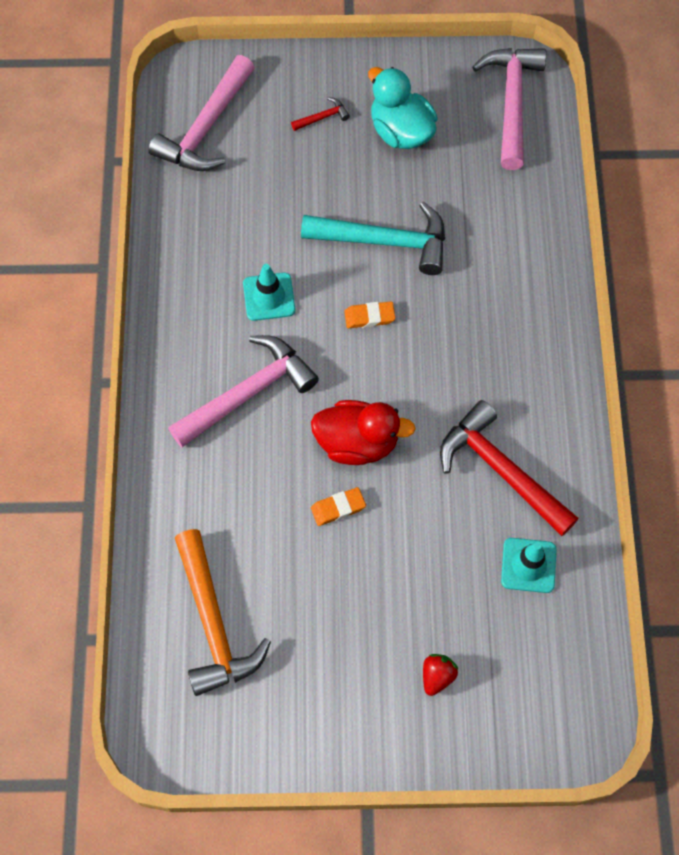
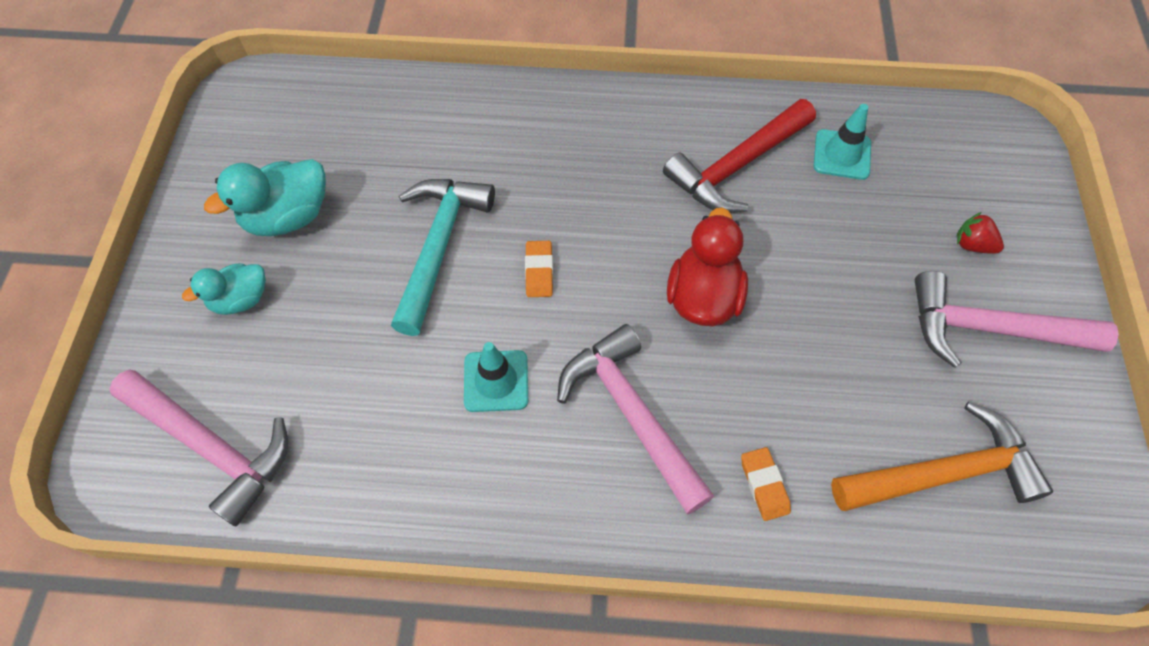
camera: 85 degrees left, 5 degrees down
(322, 117) = (240, 300): red hammer -> turquoise duck
(338, 508) = (786, 323): orange eraser -> orange eraser (764, 485)
(512, 103) = (282, 108): pink hammer -> pink hammer (990, 329)

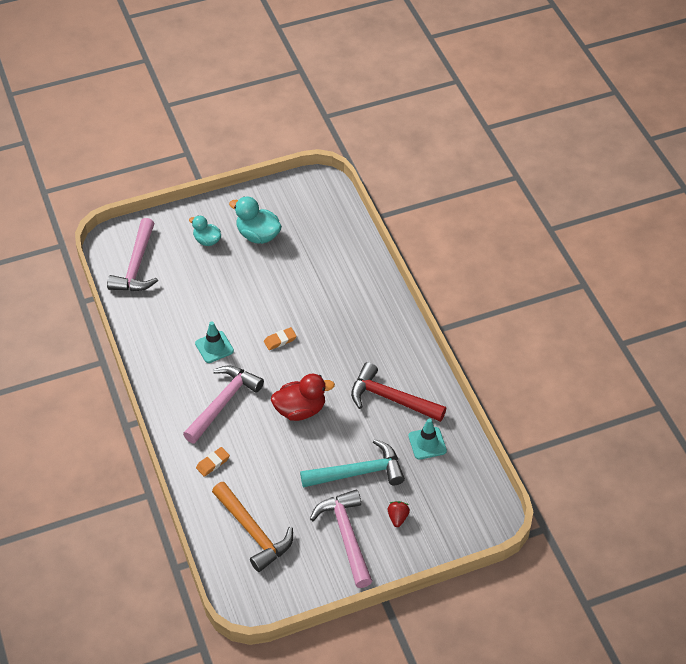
camera: 65 degrees right, 10 degrees down
(439, 247) = (272, 297): turquoise hammer -> turquoise hammer (358, 473)

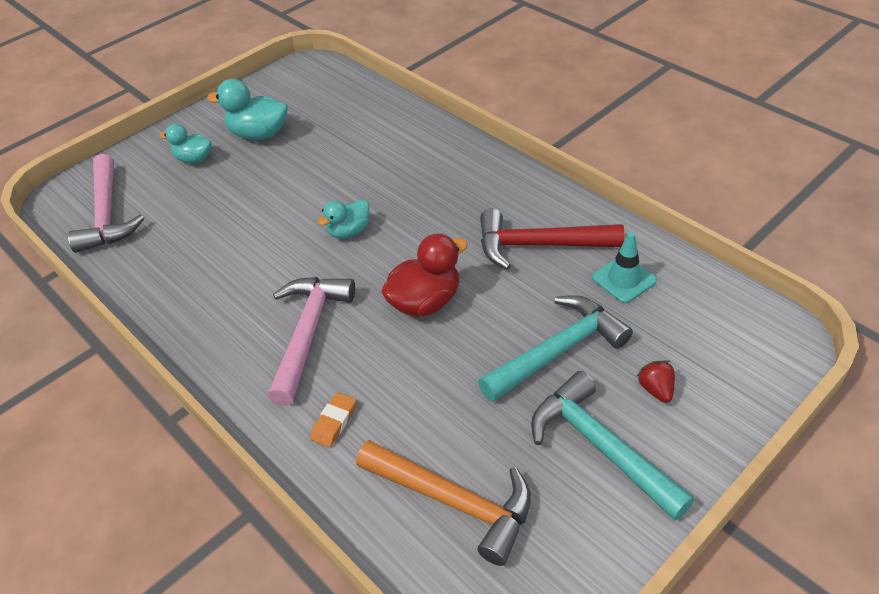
camera: 20 degrees left, 5 degrees down
(214, 347) = (260, 270): turquoise traffic cone -> none
(280, 340) = (349, 231): orange eraser -> turquoise duck
(346, 536) = (601, 446): pink hammer -> turquoise hammer

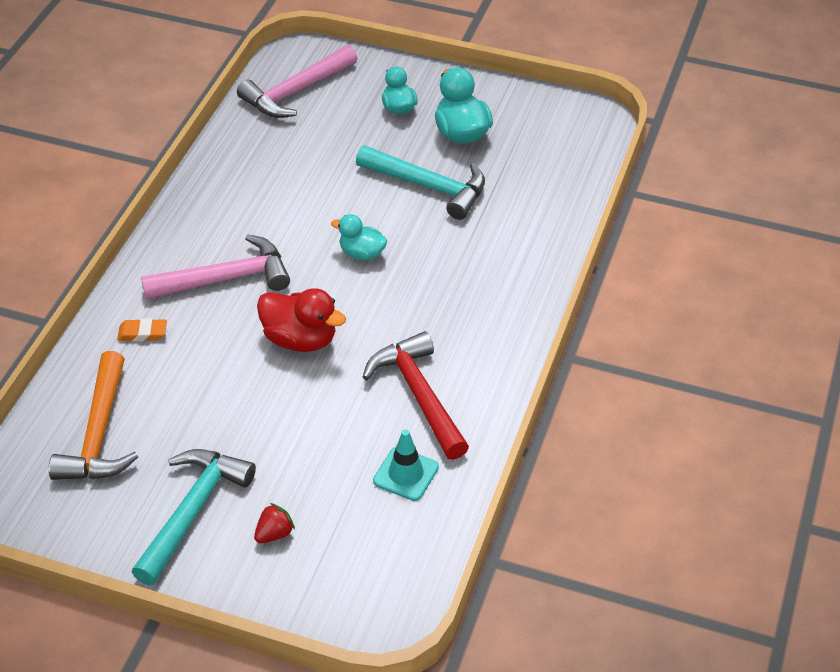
camera: 60 degrees right, 0 degrees up
(558, 351) = (286, 451): turquoise hammer -> turquoise hammer (428, 187)

